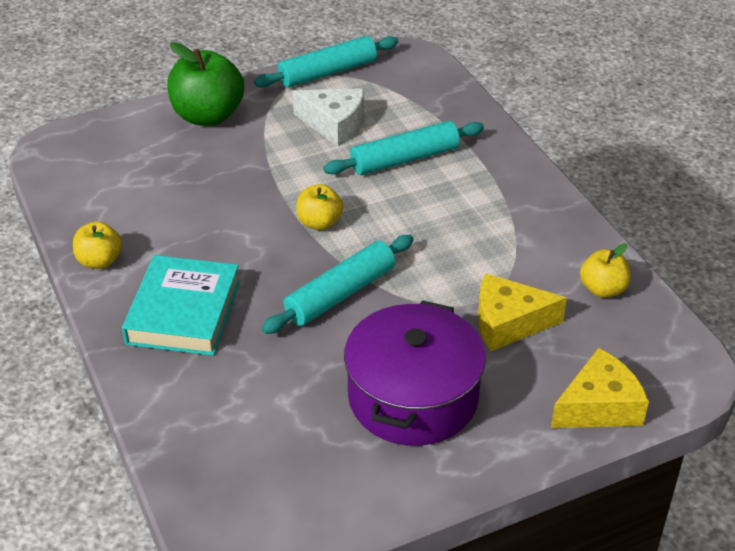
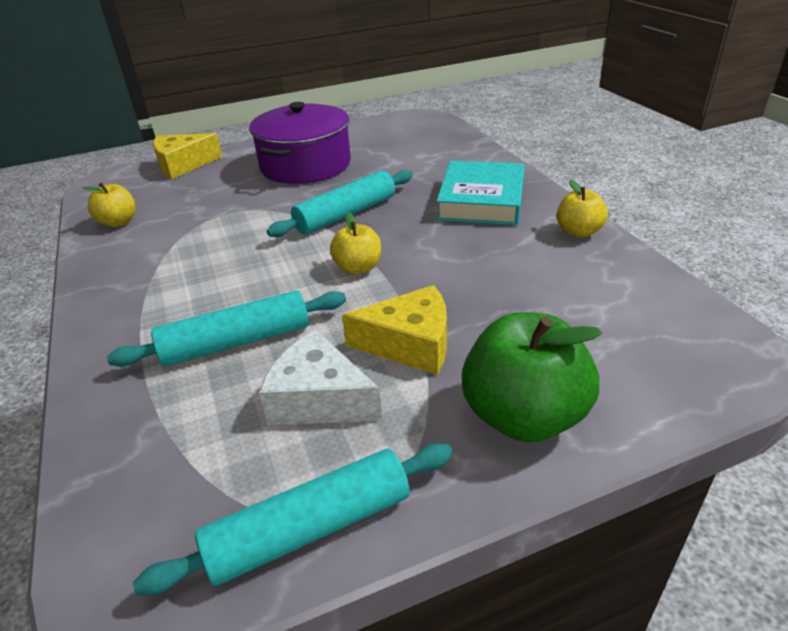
camera: 175 degrees left, 5 degrees down
(508, 323) = (214, 201): yellow cheese -> yellow cheese (410, 344)

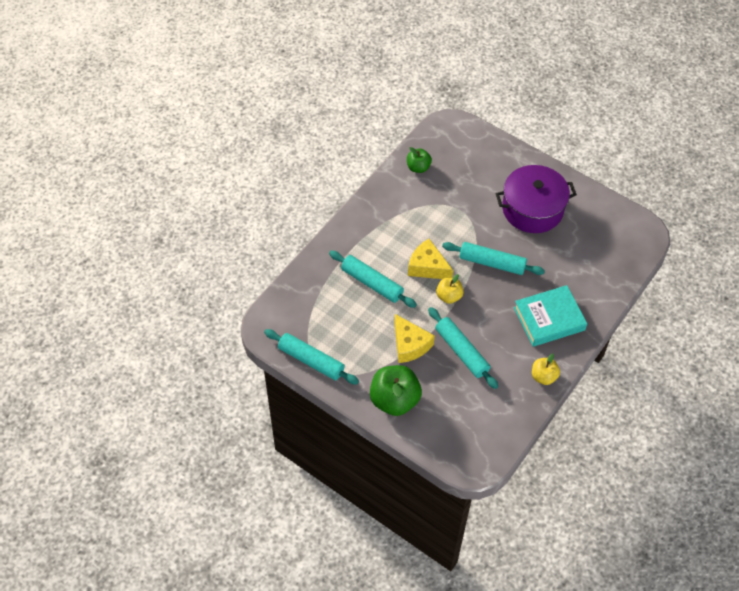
camera: 55 degrees right, 20 degrees up
(118, 222) = (418, 167): yellow apple -> green apple
(183, 165) = (490, 147): yellow cheese -> yellow cheese (427, 267)
(319, 399) = (361, 331): white cheese -> none
(474, 290) = (461, 351): none -> turquoise rolling pin

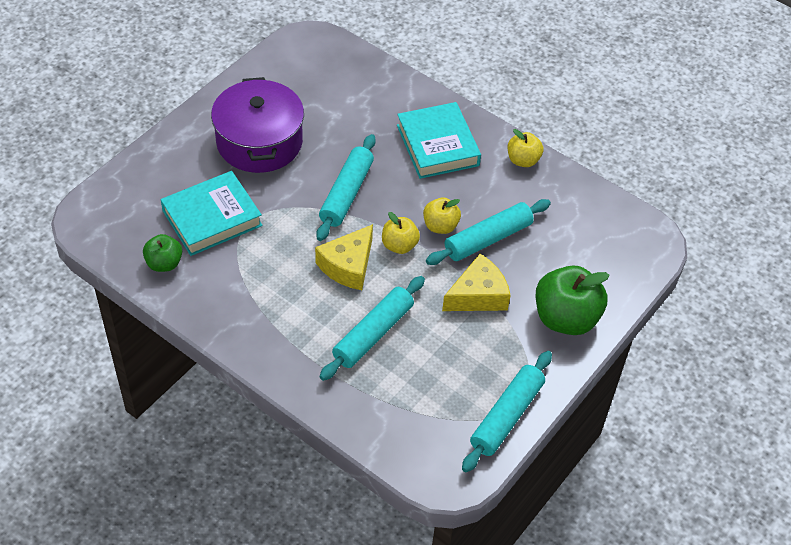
camera: 90 degrees left, 5 degrees down
(459, 188) = (212, 218): none -> turquoise book
(470, 321) = (440, 226): none -> yellow apple

